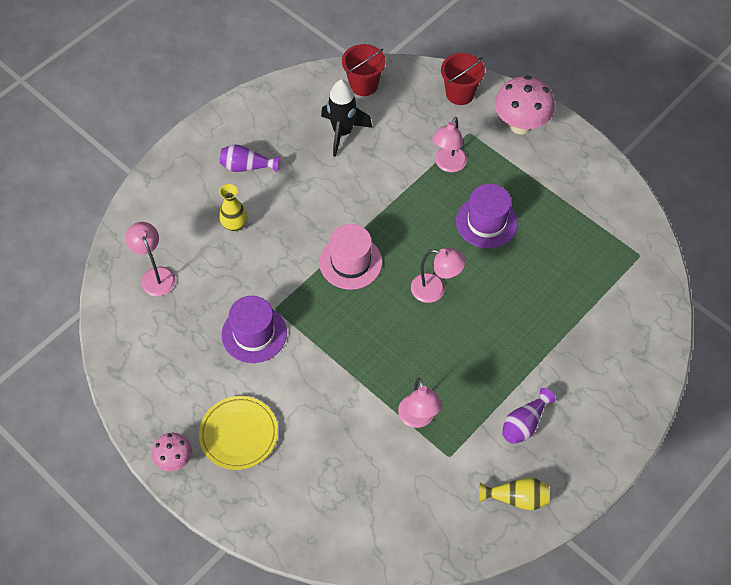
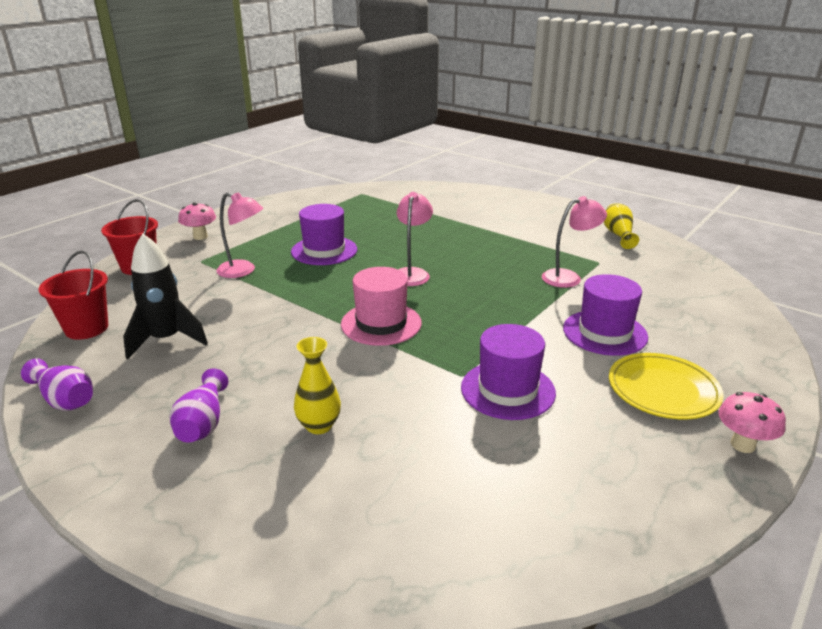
camera: 95 degrees left, 30 degrees down
(155, 275) = (427, 511): pink lamp -> none
(319, 419) = (604, 332): none -> purple hat
(520, 125) = (200, 237): pink mushroom -> pink mushroom, size x0.57
(524, 423) = (545, 232): purple vase -> purple vase (64, 399)

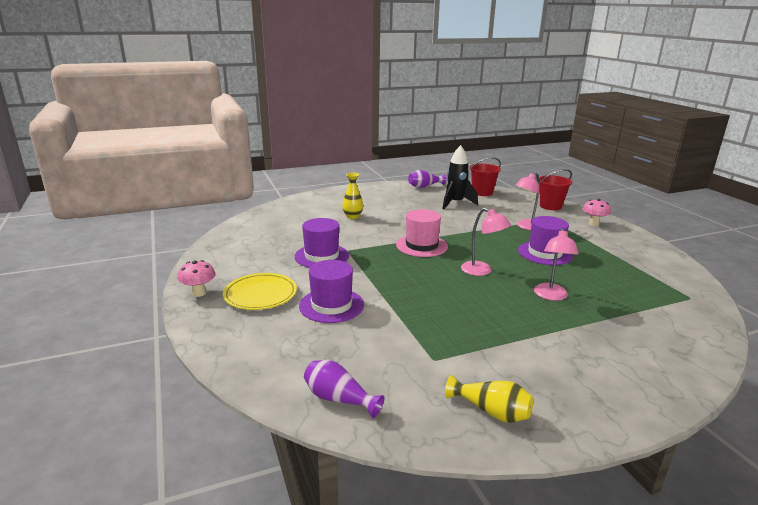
camera: 120 degrees right, 5 degrees down
(203, 423) = (381, 201): purple vase -> purple vase (339, 399)
(568, 277) = (419, 329): pink lamp -> pink lamp (551, 296)

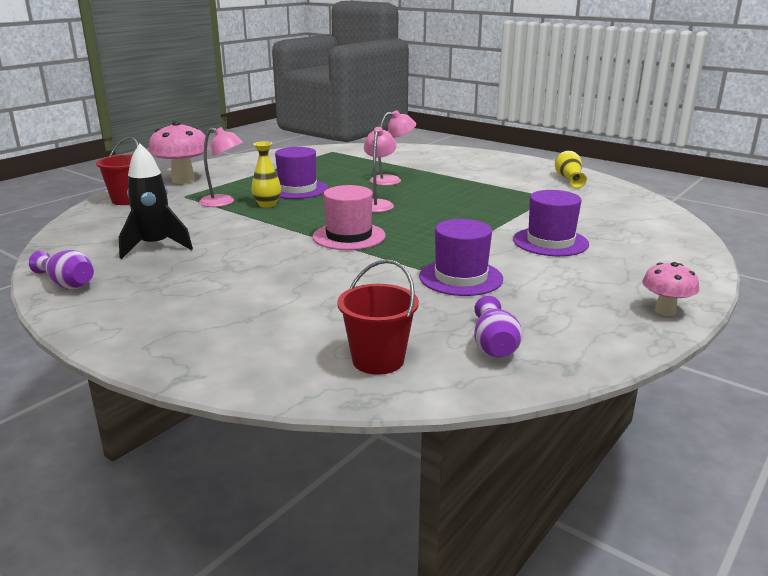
camera: 120 degrees left, 0 degrees up
(260, 295) = (599, 277): yellow plate -> none
(339, 399) = (643, 210): purple vase -> purple vase (494, 345)
(352, 216) = (293, 299): yellow vase -> yellow vase (267, 204)
(482, 192) = (83, 239): red bucket -> red bucket (378, 360)
(593, 224) = (183, 180): pink mushroom -> pink mushroom, size x1.76

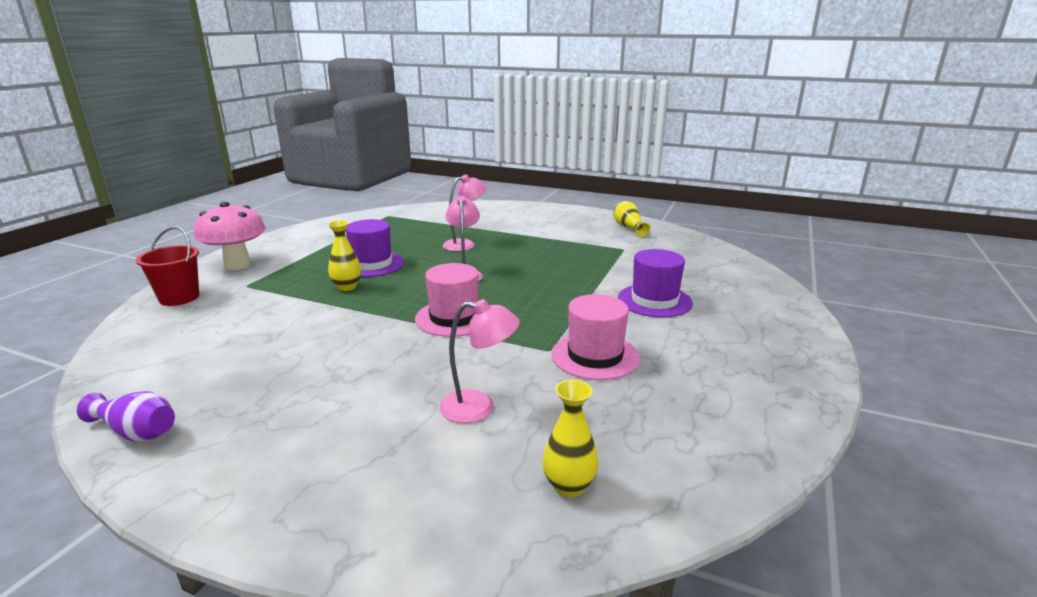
camera: 15 degrees left, 0 degrees up
(155, 246) = (236, 359): black rocket -> none
(223, 202) = (296, 289): pink lamp -> pink lamp (479, 407)
(378, 360) = (569, 486): red bucket -> yellow vase
(461, 277) = (595, 356): purple hat -> pink hat
(494, 345) = (677, 441): purple vase -> none
(665, 311) = (805, 369): pink mushroom -> none

